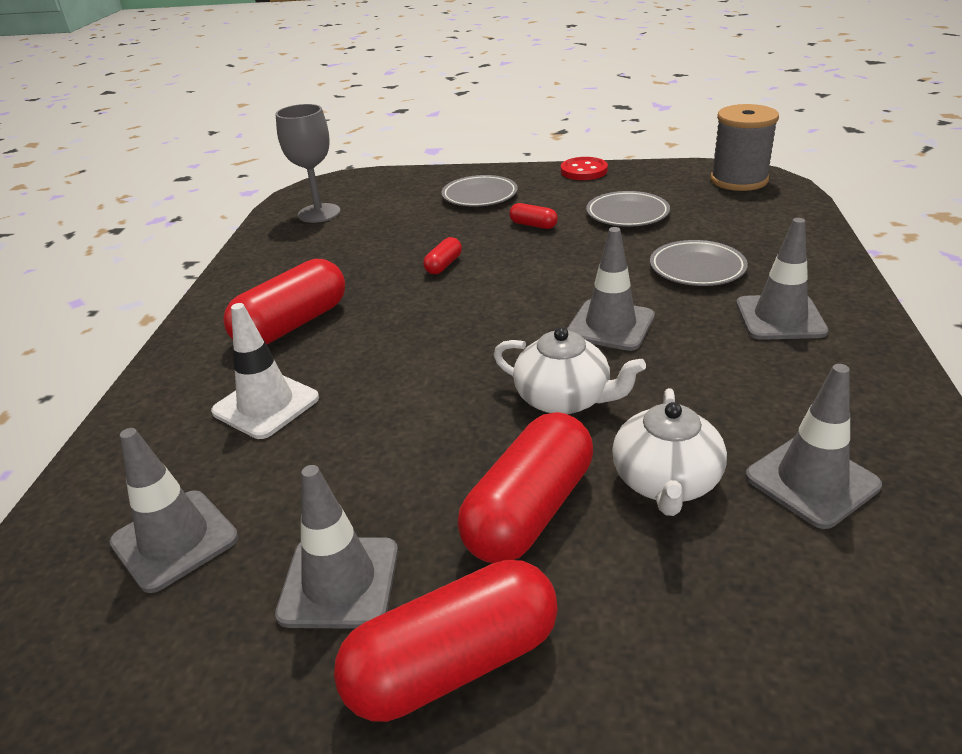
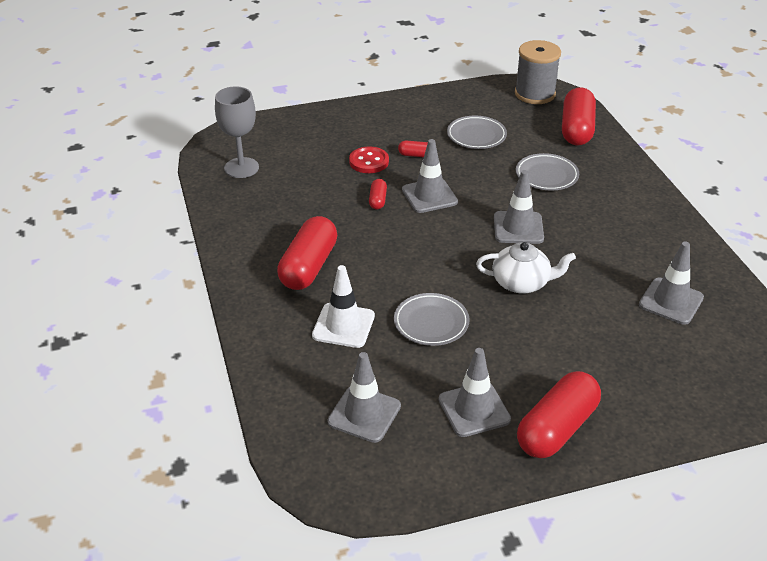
camera: 25 degrees left, 5 degrees up
(479, 196) = (357, 133): grey plate -> grey plate (431, 323)
(529, 510) = (544, 350): red capsule -> red capsule (576, 129)
(584, 171) = (420, 98): red button -> red button (369, 162)
(666, 482) = (603, 318): white teapot -> none
(780, 318) = (612, 204): grey traffic cone -> grey traffic cone (429, 196)

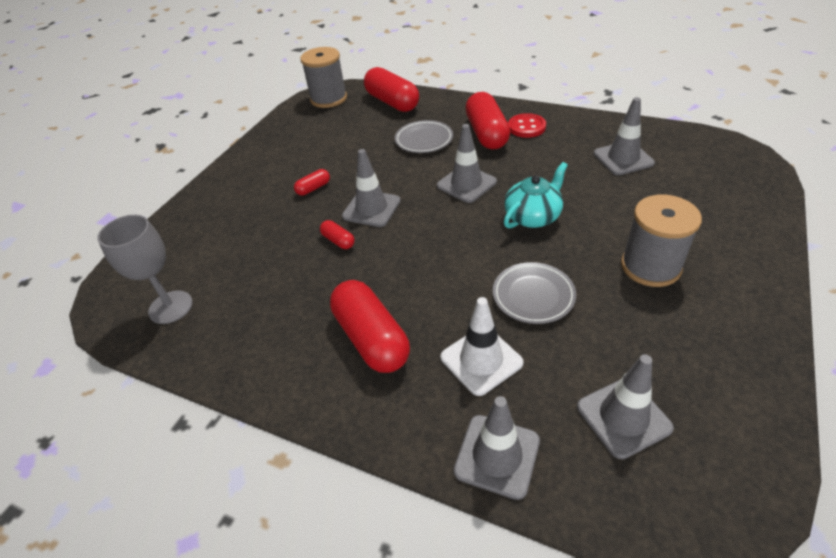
camera: 45 degrees left, 5 degrees up
(369, 162) = (283, 219): red button -> red button (526, 127)
(474, 409) = (671, 331): grey traffic cone -> grey traffic cone (497, 456)
(476, 136) = (334, 147): grey plate -> none
(522, 283) = (533, 216): white teapot -> turquoise teapot
(536, 372) = (650, 266): none -> grey spool
(557, 429) = (730, 292): red capsule -> red capsule (486, 134)

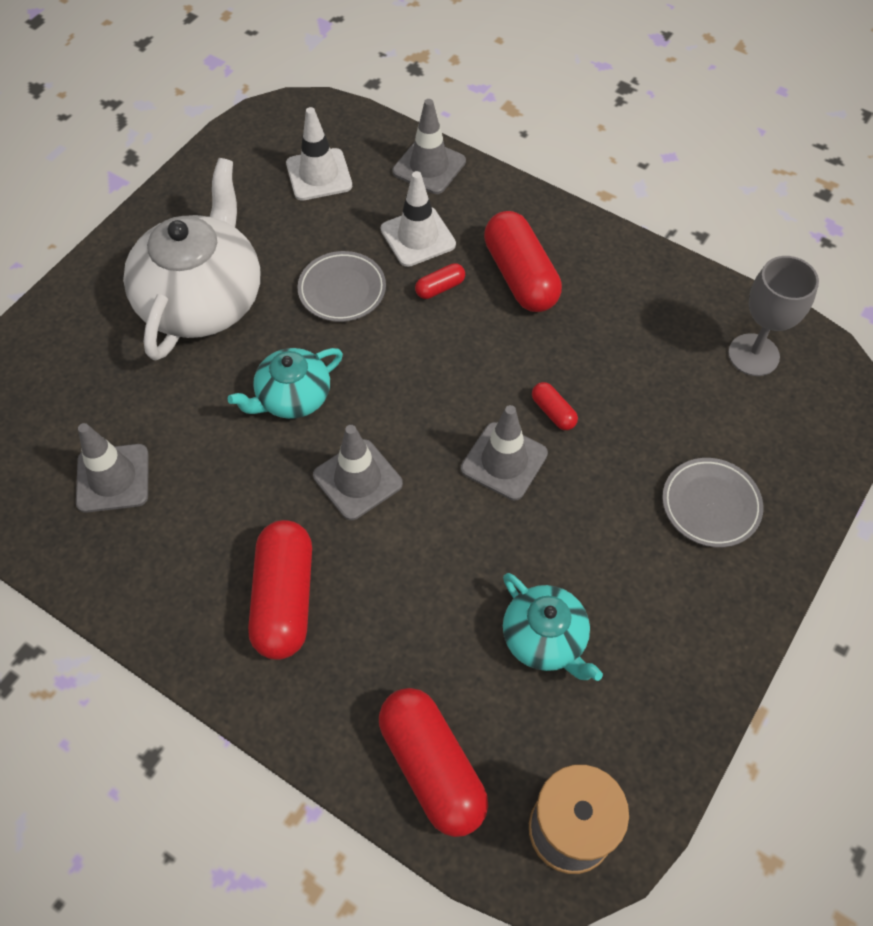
camera: 175 degrees left, 15 degrees up
(313, 188) = (591, 527): red capsule -> red capsule (440, 288)
(341, 144) = (545, 639): none -> turquoise teapot
(424, 140) = (396, 610): grey plate -> grey plate (710, 505)
(526, 127) = (211, 599): red button -> none
(623, 417) = (319, 175): grey traffic cone -> white traffic cone
(650, 266) = (203, 299): grey spool -> white teapot

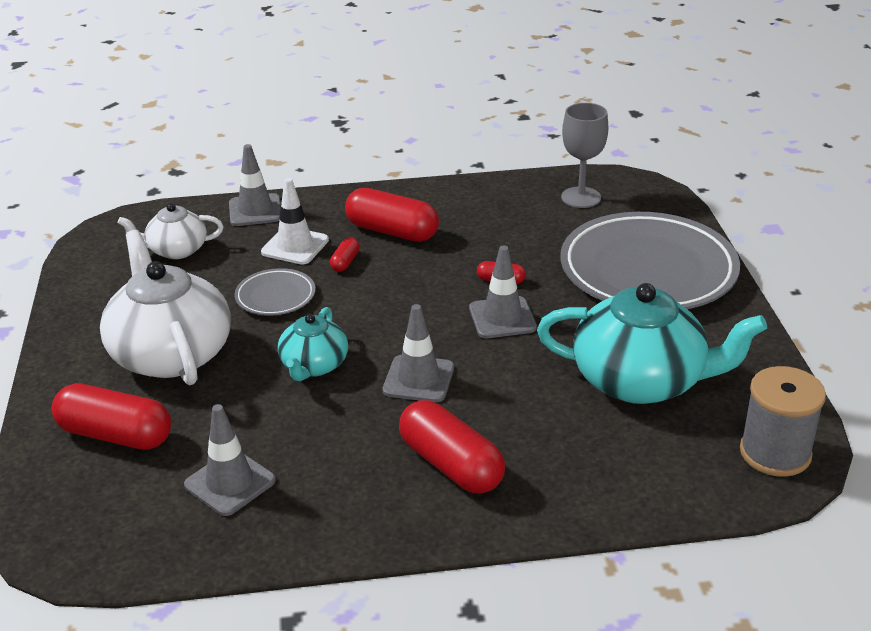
camera: 40 degrees left, 25 degrees down
(319, 175) = (176, 250): white traffic cone -> white teapot
(432, 767) = (660, 480): red capsule -> red capsule (115, 435)
(545, 639) = (641, 381): turquoise teapot -> turquoise teapot, size x1.83
(710, 505) = (648, 270): grey plate -> grey plate, size x2.24

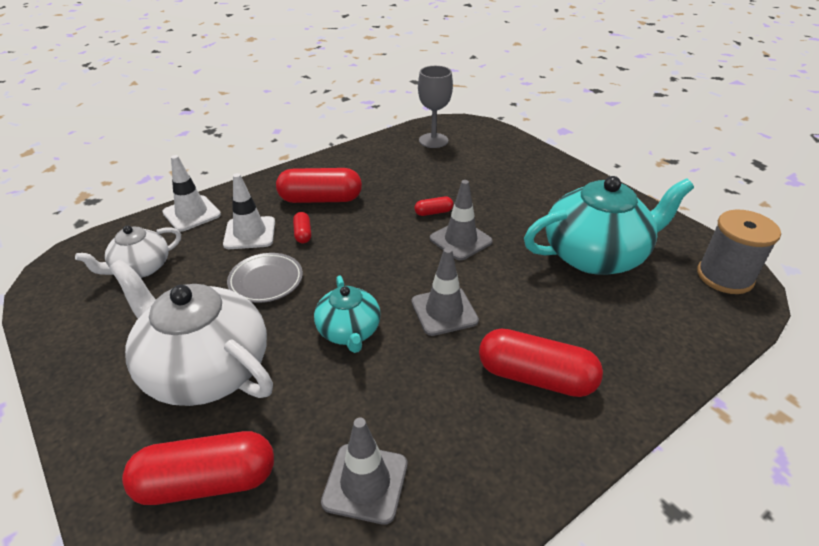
camera: 30 degrees left, 5 degrees up
(255, 210) = (192, 214): grey traffic cone -> white traffic cone
(648, 270) = (522, 177): grey plate -> none

